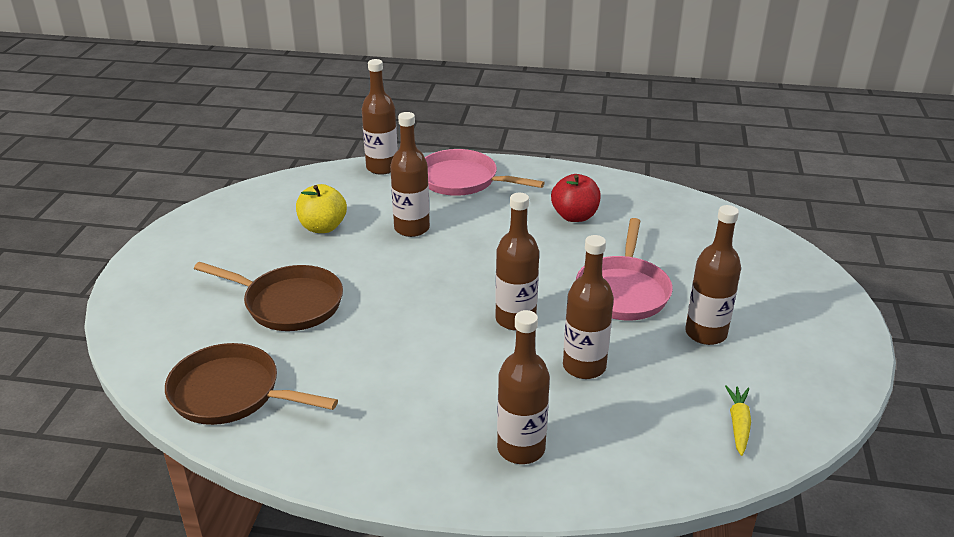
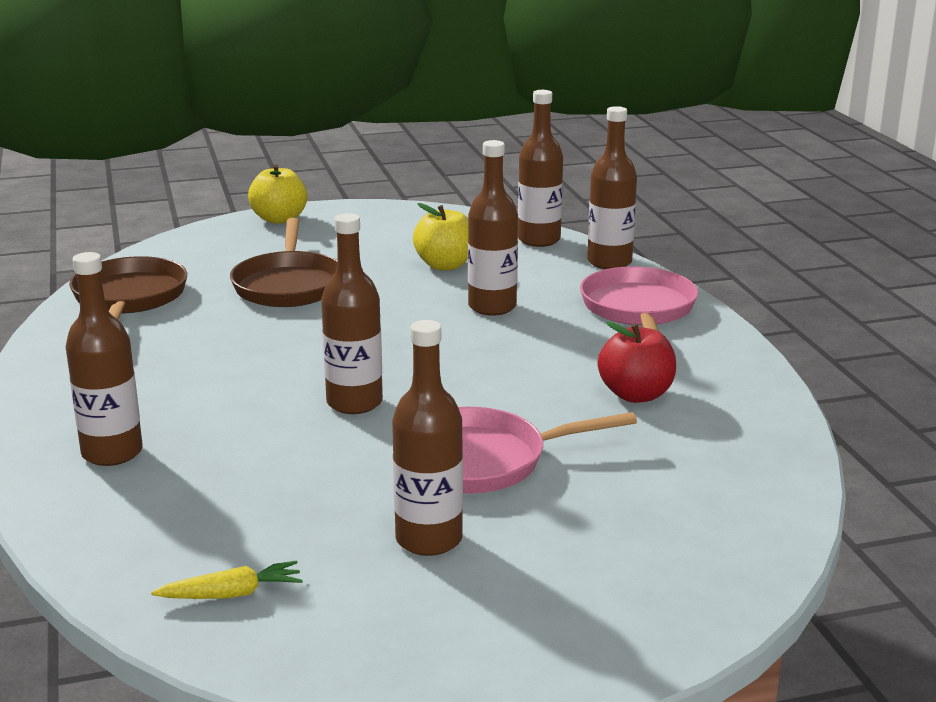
camera: 65 degrees right, 10 degrees down
(140, 278) = (279, 219): none -> yellow apple
(584, 366) = (288, 463): brown bottle -> brown bottle (539, 240)

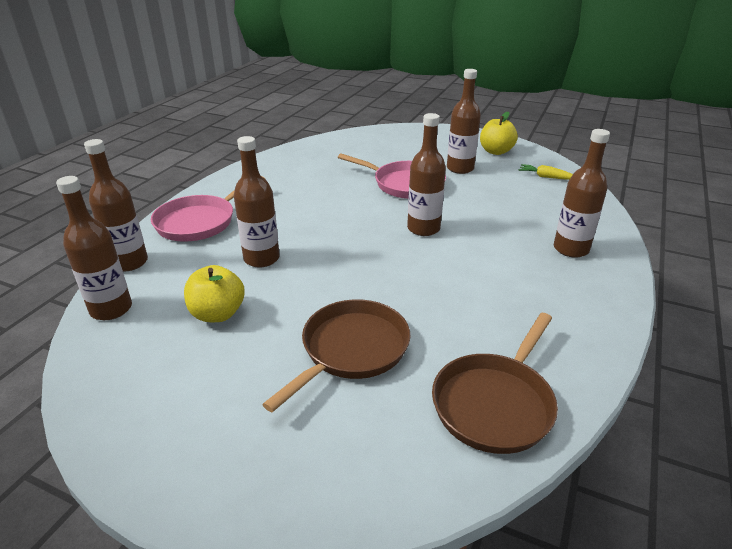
camera: 140 degrees left, 10 degrees up
(279, 219) = (225, 495): yellow apple -> yellow apple (496, 151)
(636, 395) = (299, 184): red apple -> none

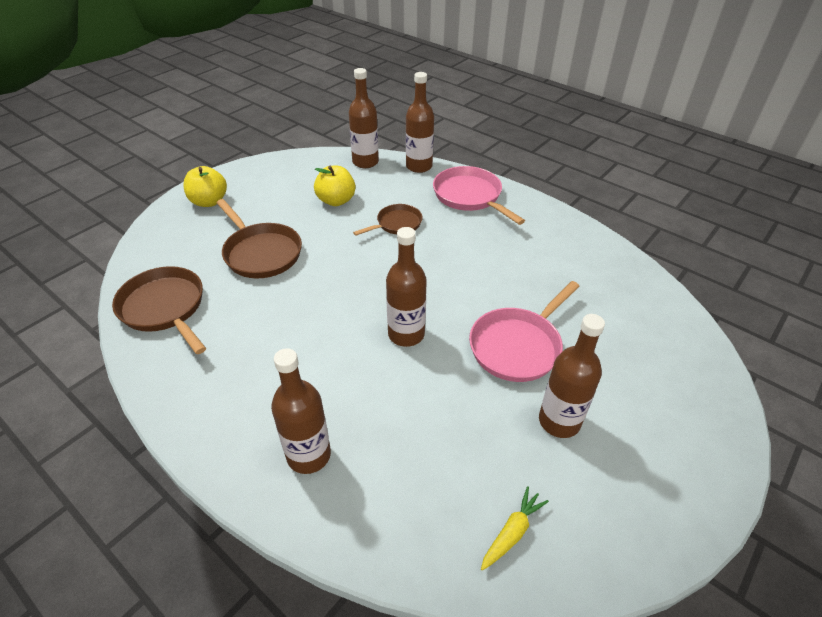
camera: 105 degrees right, 10 degrees up
(261, 259) = (396, 224): brown bottle -> brown pan
(496, 151) = (626, 499): yellow apple -> yellow apple (209, 201)

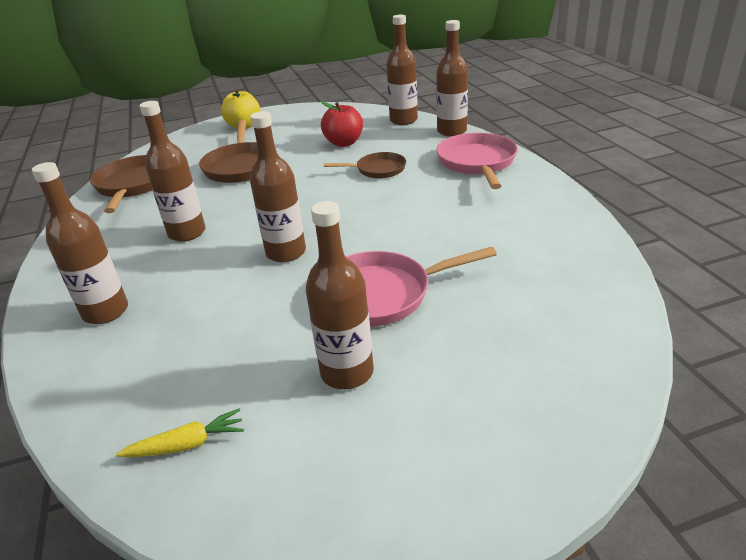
camera: 35 degrees right, 10 degrees down
(292, 345) = (187, 233): none -> brown bottle
(336, 201) = (344, 143): yellow apple -> red apple

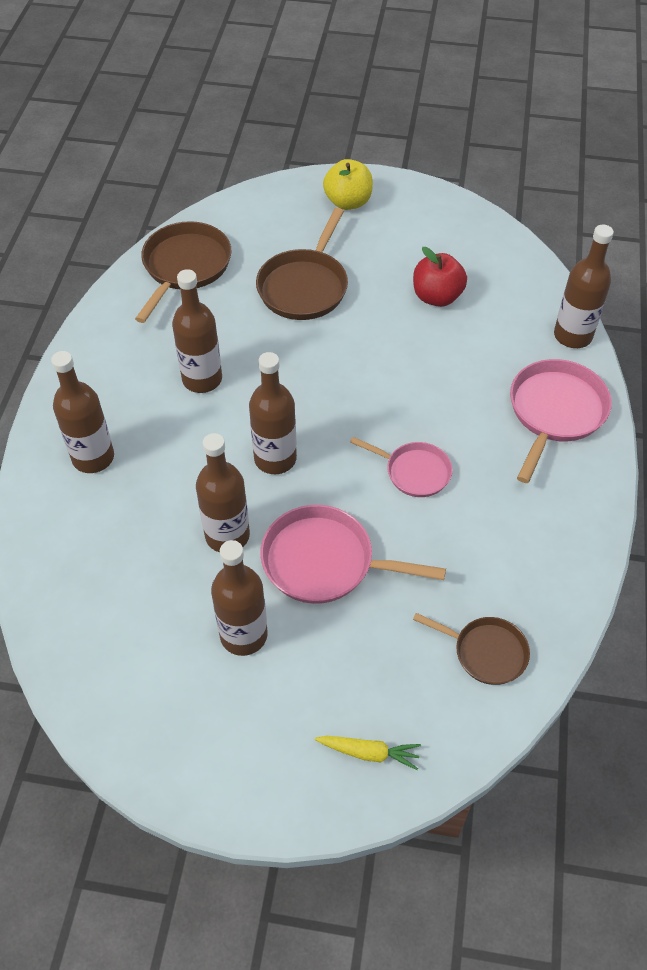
camera: 25 degrees right, 20 degrees up
(187, 444) = (98, 639): yellow carrot -> yellow carrot (369, 753)
(378, 170) = (441, 369): brown pan -> brown pan (486, 652)
(403, 120) = (533, 283): brown bottle -> brown bottle (227, 535)
(407, 220) = (414, 472): none -> pink pan

